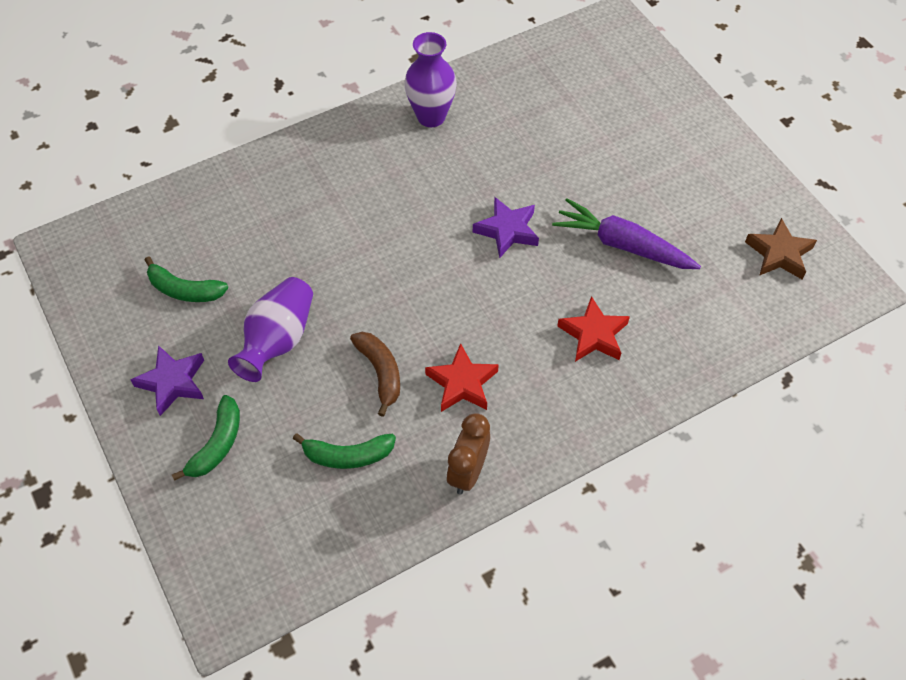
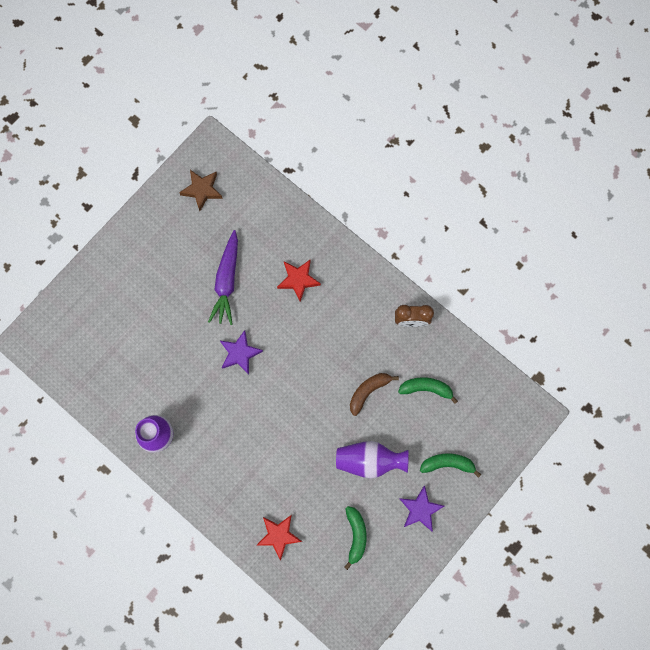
camera: 110 degrees left, 20 degrees up
(347, 455) = (426, 388): green banana -> green banana turned 60 degrees counterclockwise
(462, 383) = (358, 343): red star -> red star (279, 535)

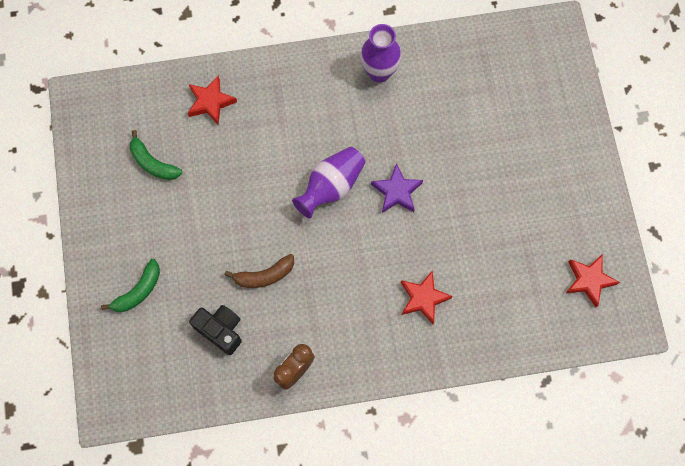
camera: 130 degrees right, 5 degrees down
(202, 190) = (589, 280): brown star -> red star
(227, 281) = (476, 233): purple carrot -> none
(368, 391) = (264, 276): brown banana -> brown banana turned 75 degrees clockwise
(369, 460) = (203, 226): purple vase -> purple vase (331, 187)
(420, 509) = (123, 234): purple star -> none
(426, 388) = (220, 330): green banana -> black camera

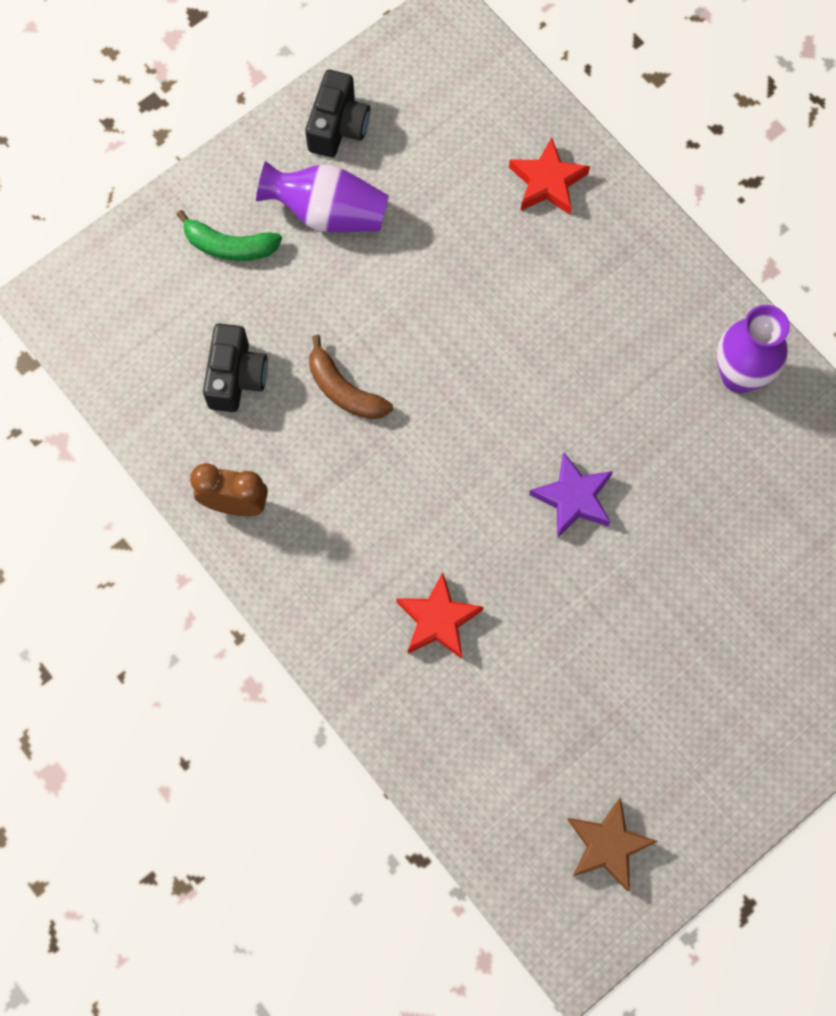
camera: 60 degrees right, 0 degrees up
(104, 192) = (338, 126): none -> black camera
(152, 163) = (415, 161): green banana -> none
(331, 187) = (525, 406): purple vase -> purple vase (328, 213)
(589, 280) = (608, 845): red star -> brown star

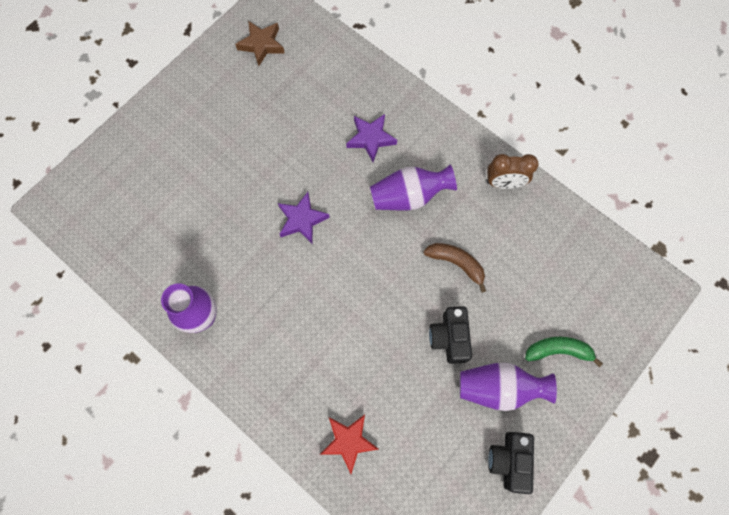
camera: 170 degrees right, 0 degrees up
(236, 377) = (526, 260): black camera -> black camera (449, 337)
(394, 508) = (409, 196): none -> purple vase
(438, 620) = (371, 139): red star -> purple star

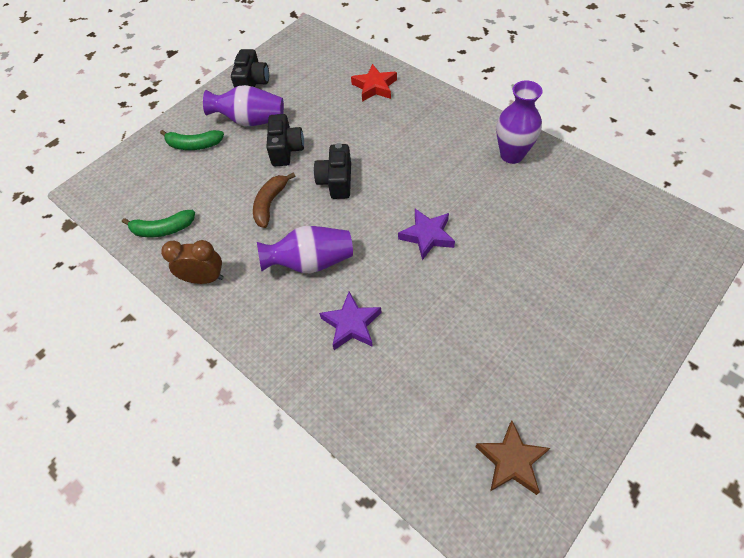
camera: 175 degrees left, 15 degrees down
(390, 289) = (336, 181): none -> black camera
(456, 263) = (270, 203): brown banana -> brown banana turned 75 degrees clockwise
(559, 236) = (163, 229): none -> green banana

